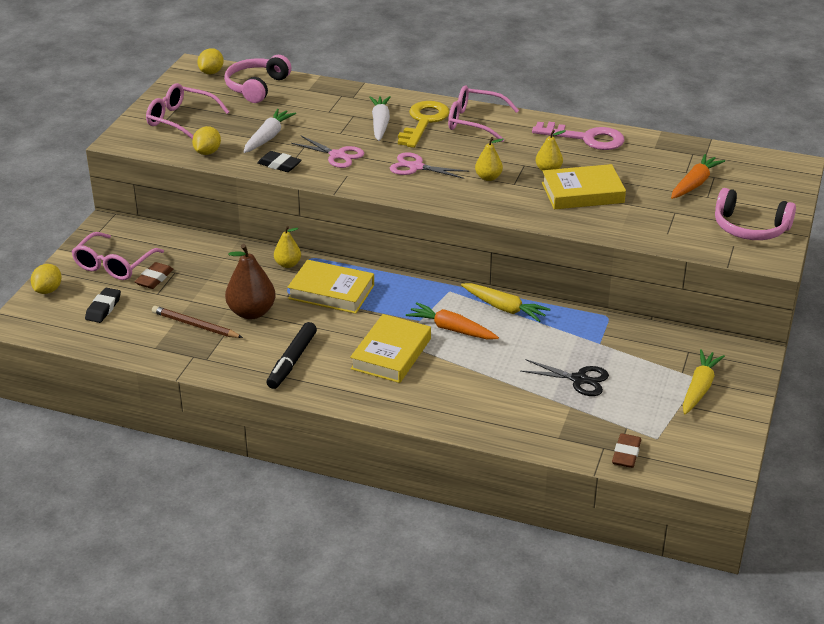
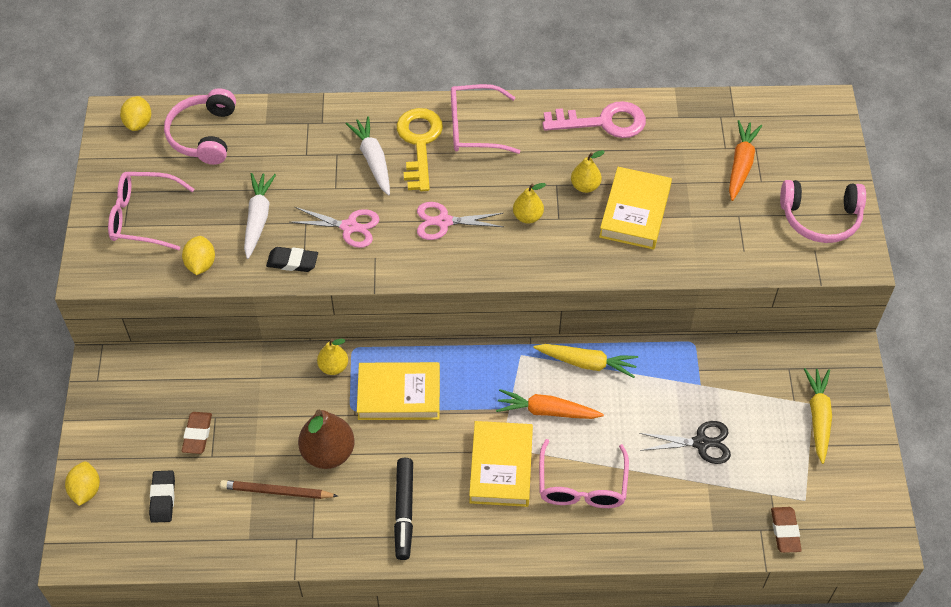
camera: 20 degrees left, 20 degrees up
(114, 265) = (141, 427): pink glasses -> pink glasses (582, 486)
(582, 193) = (635, 212): yellow book -> yellow book turned 45 degrees counterclockwise

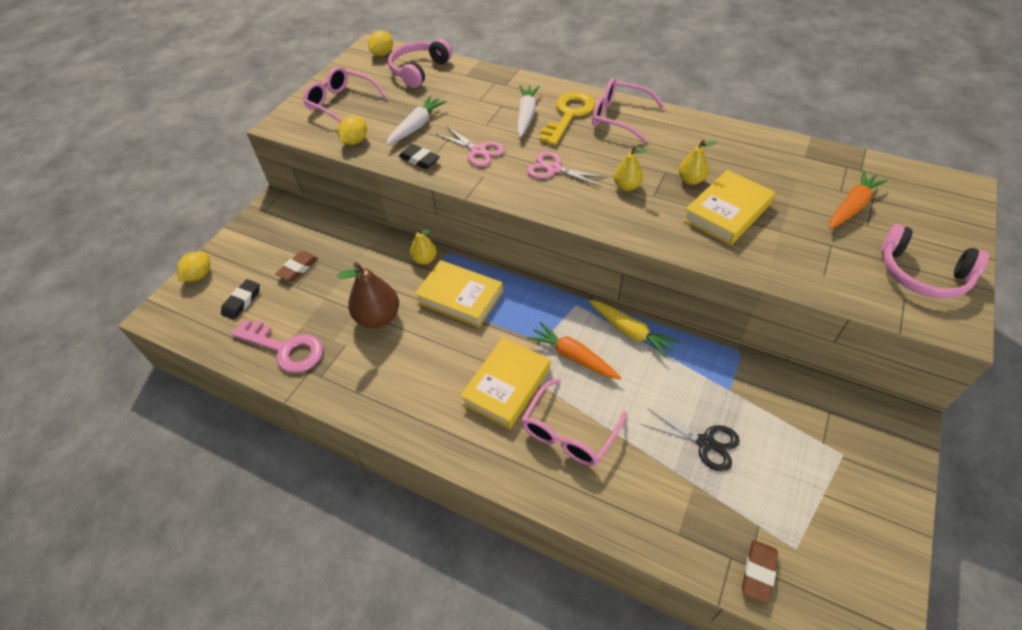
camera: 30 degrees right, 5 degrees down
(277, 491) = (321, 330): brown pencil -> none
(404, 511) = (404, 387): black marker -> none
(603, 122) = (732, 142): pink key -> pink key (286, 348)
(818, 417) = (844, 470): yellow carrot -> none

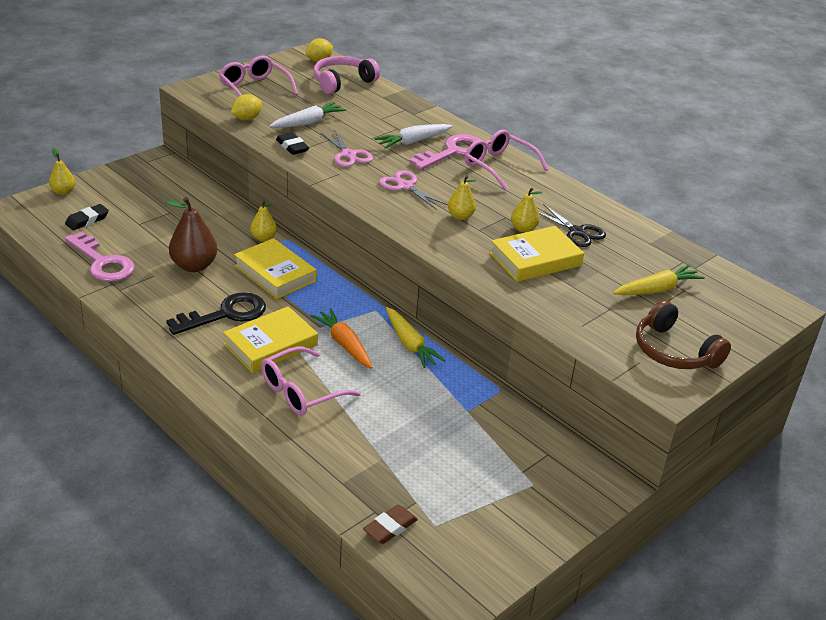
camera: 15 degrees right, 15 degrees down
(199, 275) = (63, 192): yellow lemon -> yellow pear
(298, 268) = (149, 211): brown eraser -> none
(442, 365) = (226, 314): none -> black key
(526, 115) = (413, 142): white carrot -> white carrot turned 150 degrees counterclockwise
(569, 115) = (453, 152): yellow key -> pink key
(705, 443) = (415, 436): black scissors -> black scissors (577, 232)
(852, 207) = (657, 289): orange carrot -> yellow carrot
(922, 274) = (674, 351): pink headphones -> brown headphones

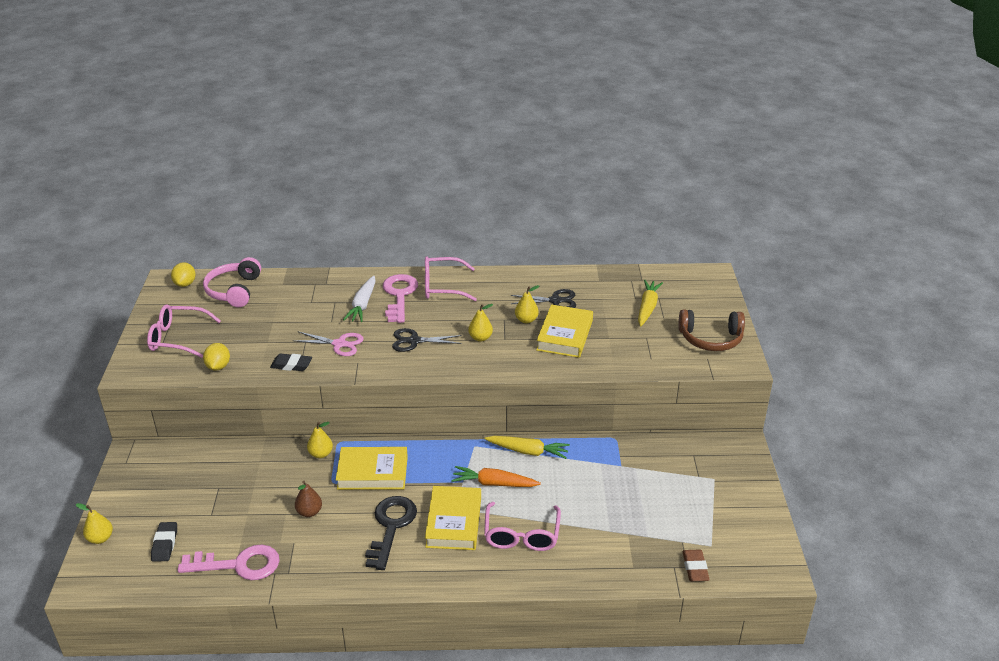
camera: 45 degrees left, 0 degrees up
(194, 266) = (309, 512): brown pear -> brown pear, size x0.58
(308, 123) = (268, 339): white carrot -> none
(405, 186) = (414, 341): pink scissors -> black scissors

